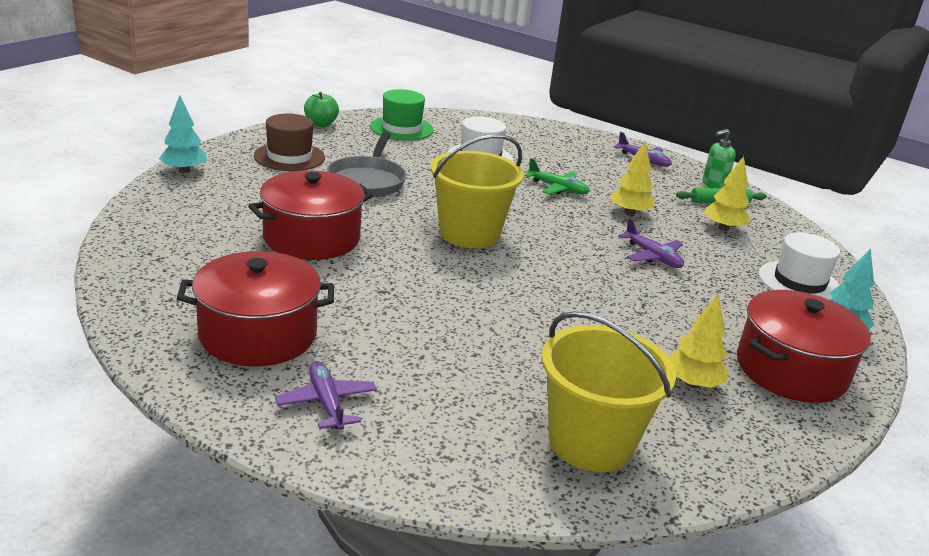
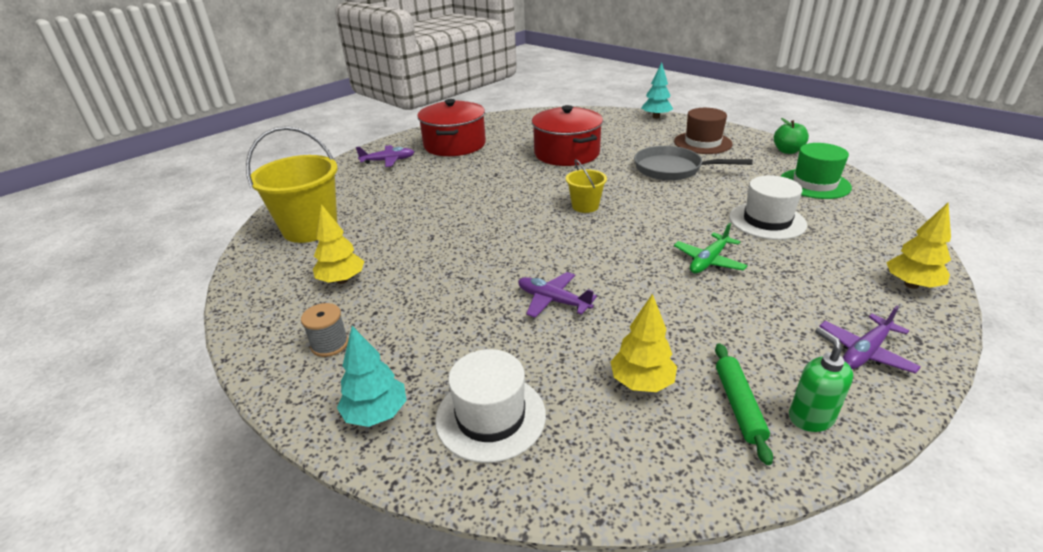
camera: 105 degrees right, 5 degrees up
(469, 233) = (585, 206): yellow bucket -> yellow bucket, size x0.52
(629, 213) = (662, 304): yellow tree -> yellow tree (911, 285)
(652, 256) = (553, 300): purple plane -> purple plane turned 60 degrees clockwise
(791, 370) = (330, 344): red pot -> grey spool

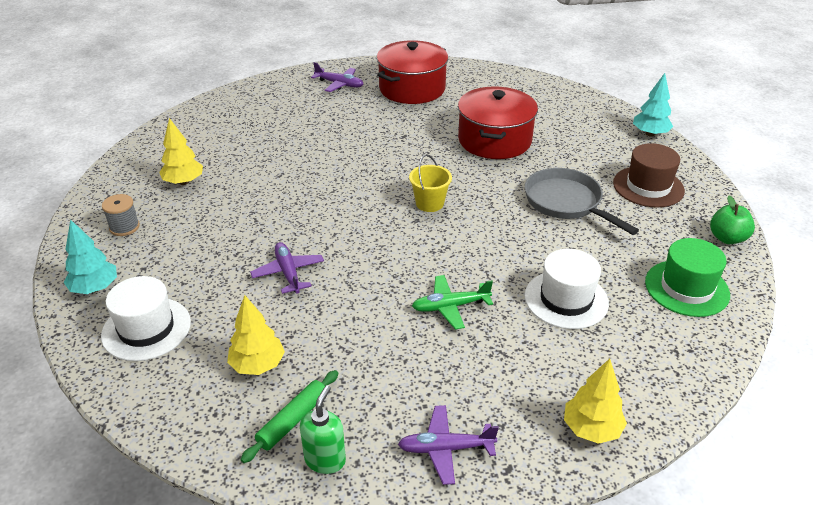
camera: 35 degrees right, 5 degrees up
(310, 228) = (214, 127): yellow bucket -> none

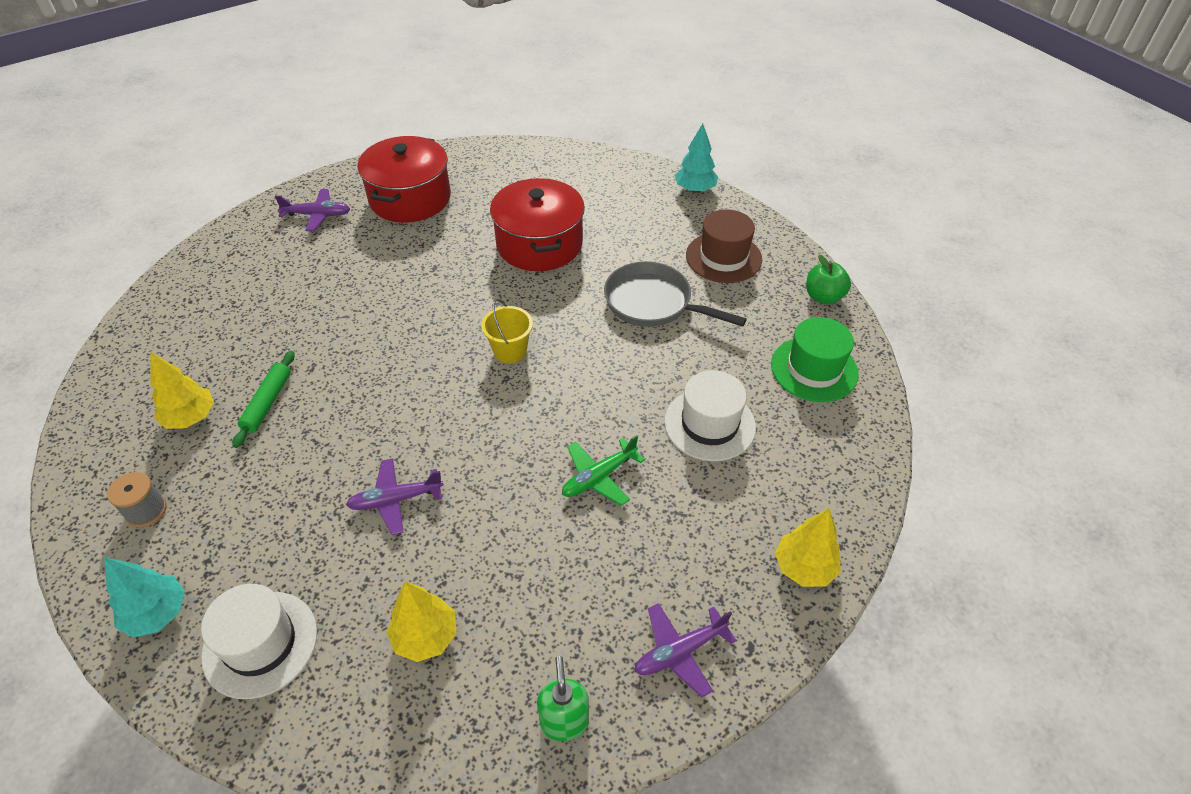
camera: 25 degrees left, 10 degrees up
(288, 273) = (395, 500): purple plane -> purple plane turned 60 degrees counterclockwise
(292, 420) = (503, 689): green rolling pin -> green rolling pin (267, 403)

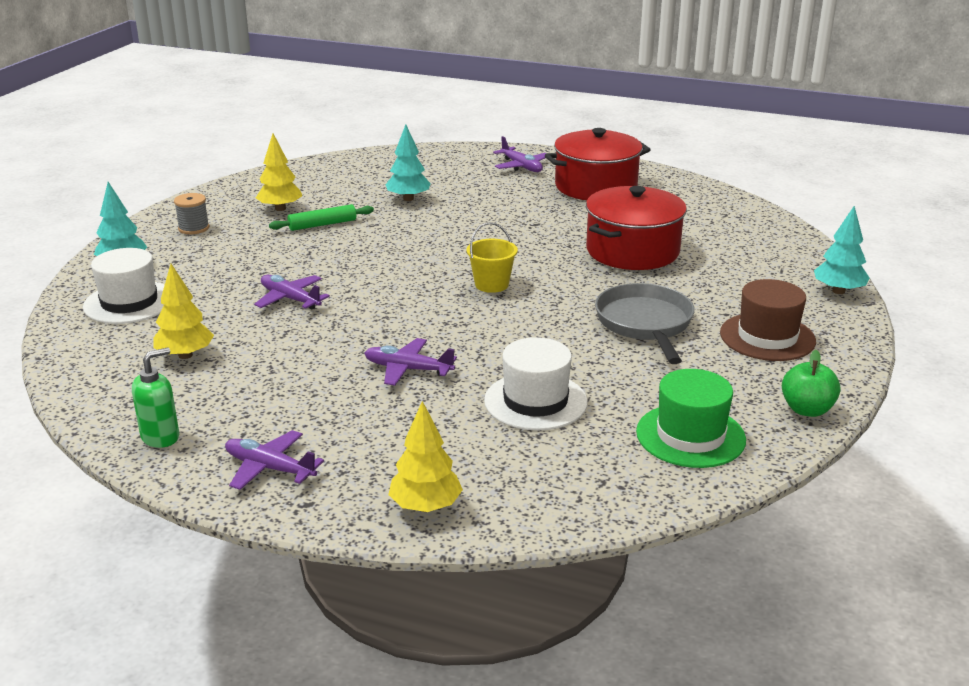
camera: 55 degrees right, 20 degrees down
(289, 317) = (408, 199): none -> turquoise tree
(598, 477) = (407, 369): green plane -> purple plane

